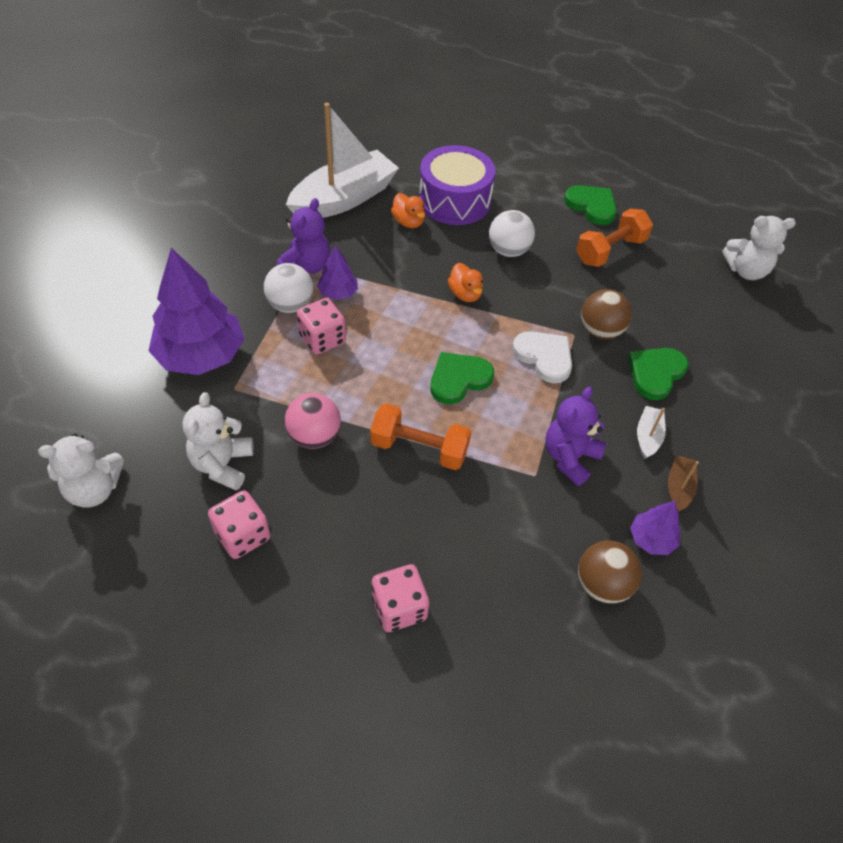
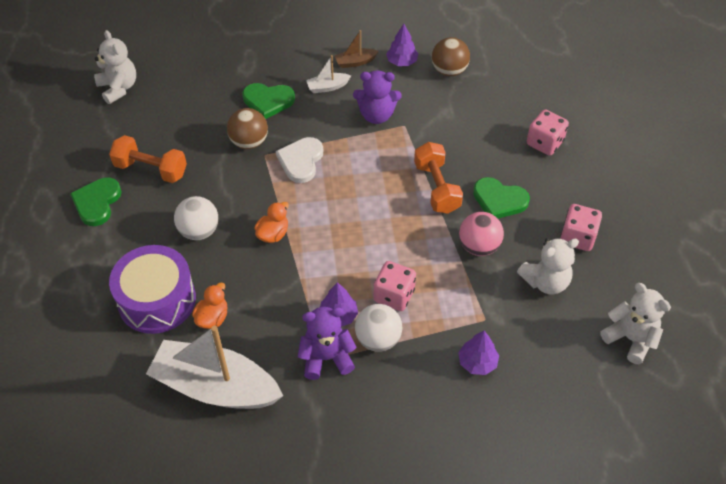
camera: 120 degrees left, 0 degrees up
(201, 356) = (477, 362): purple tree -> purple tree, size x0.48
(459, 379) = (361, 196): green heart -> green heart (499, 200)

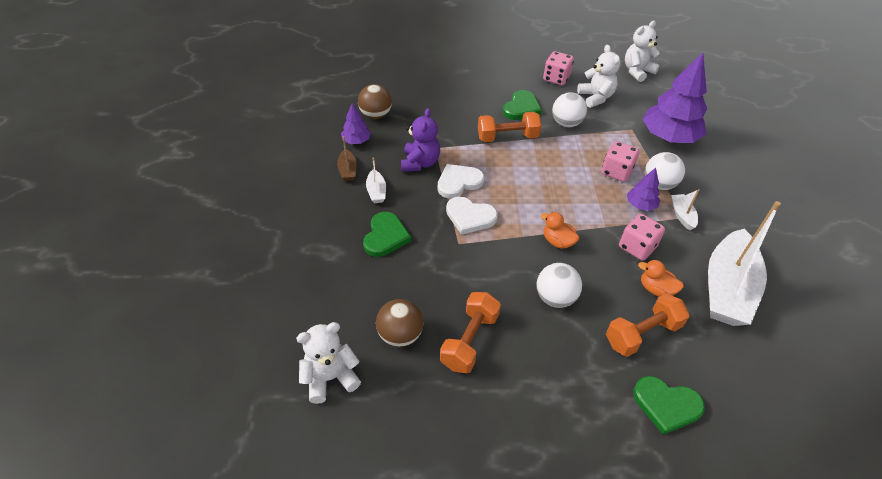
camera: 85 degrees left, 5 degrees down
(97, 202) = (516, 395): green heart -> green heart (666, 405)
(157, 300) = (642, 334): purple drum -> orange dumbbell
(249, 142) = (440, 254): brown ball -> brown ball (400, 335)
(326, 358) = (682, 215): purple teddy bear -> white boat
(351, 148) = (458, 182): none -> white heart
(477, 362) = (669, 137): purple tree -> purple tree, size x2.10
(479, 246) = (566, 123): pink ball -> white ball
(545, 143) = (466, 79): pink dice -> pink dice (637, 247)

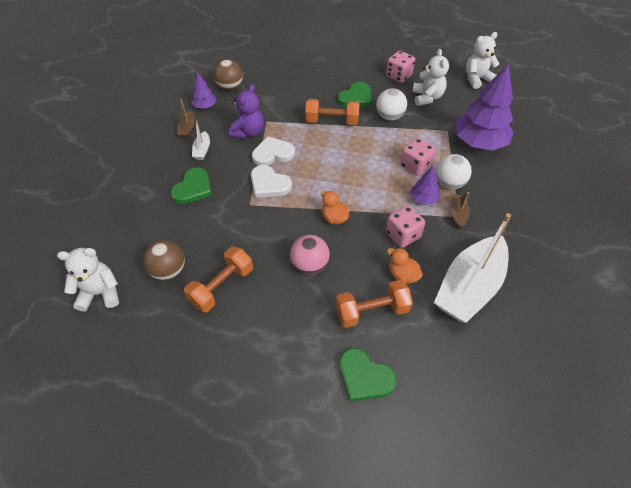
camera: 15 degrees right, 5 degrees up
(555, 298) = (310, 265): white ball -> pink ball
(682, 215) = (458, 214): white boat -> brown boat

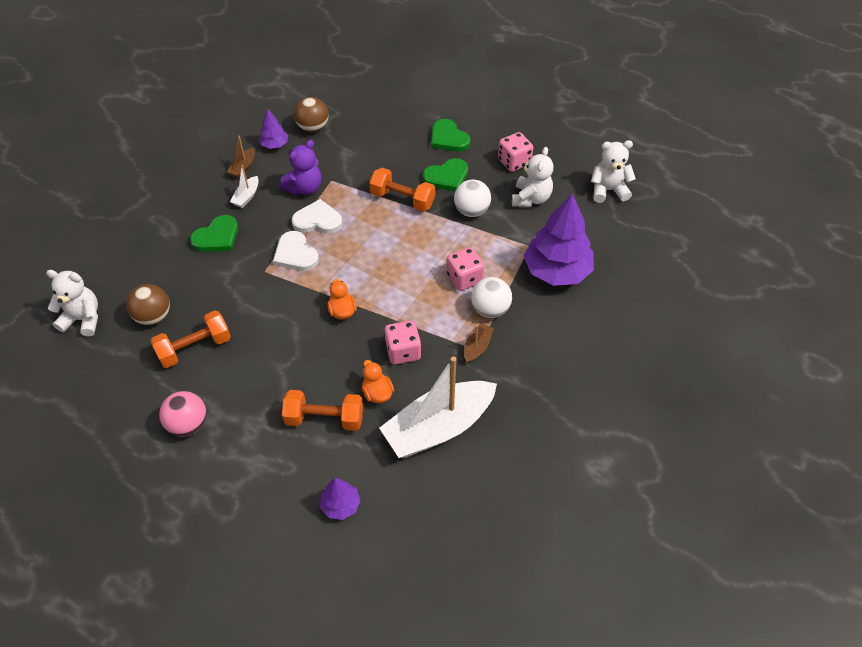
camera: 20 degrees right, 0 degrees up
(310, 265) = (290, 353): pink ball -> pink ball (188, 424)
(364, 377) = (281, 477): green heart -> green heart (448, 138)
(423, 199) = (450, 318): purple tree -> purple tree (341, 505)

